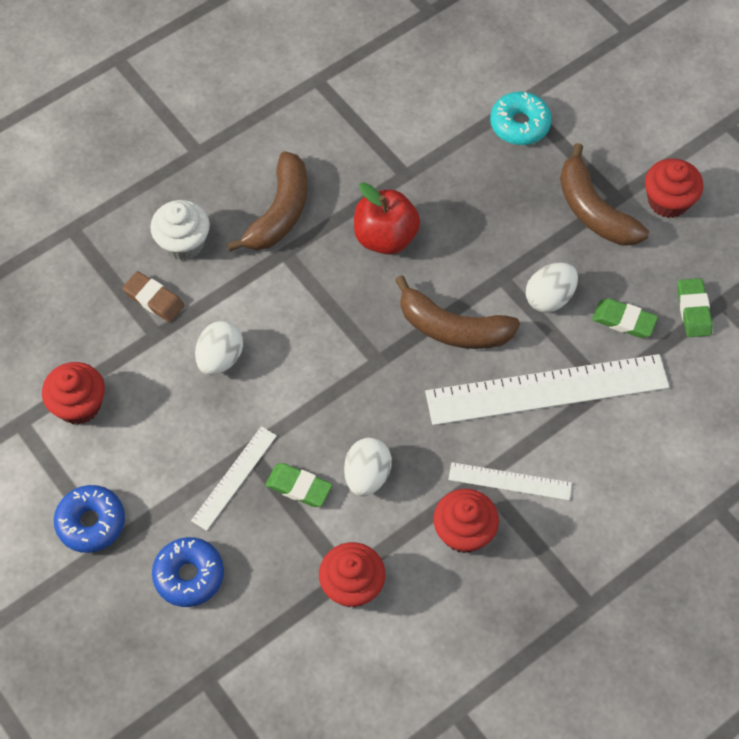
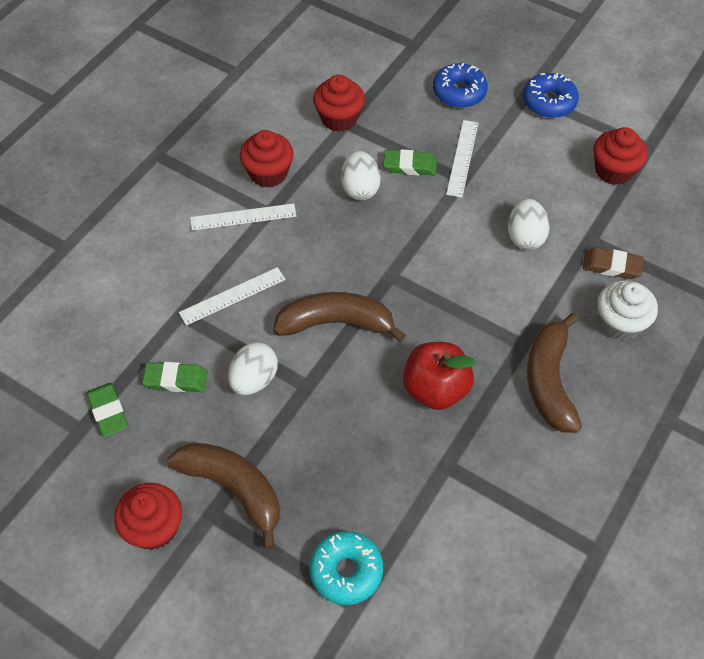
camera: 160 degrees right, 5 degrees down
(547, 390) = (232, 296): white ruler -> white ruler, size x0.49

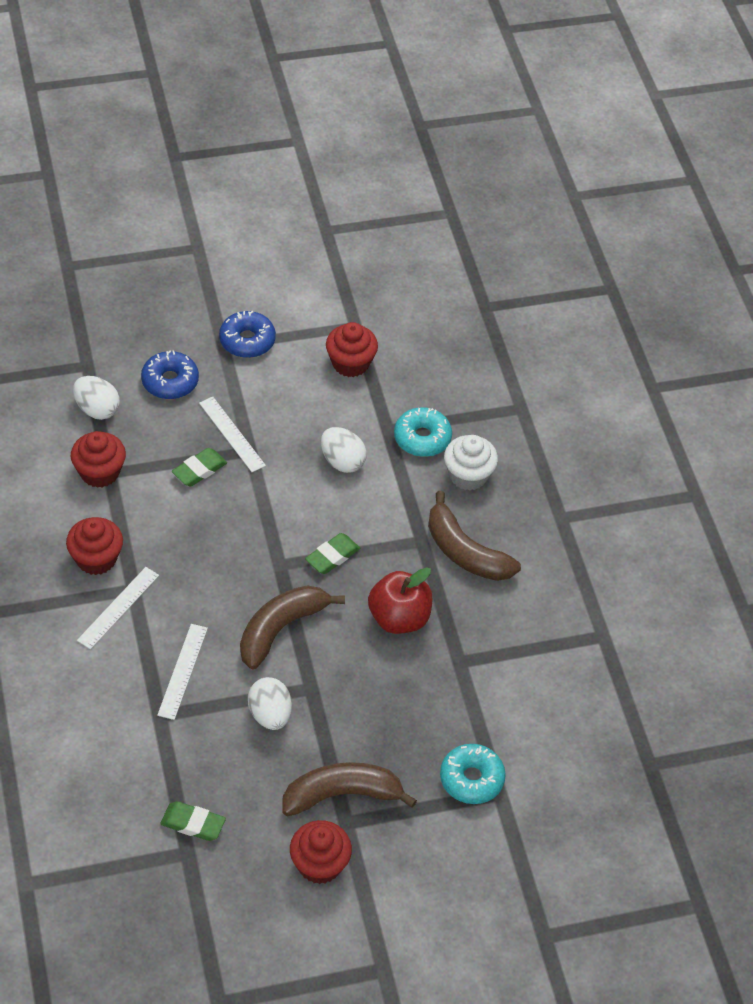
camera: 50 degrees left, 5 degrees down
(176, 380) = (214, 762): green eraser -> green eraser (332, 556)
(360, 188) = (182, 516): white egg -> white egg (97, 409)
(611, 266) = (422, 438): brown eraser -> turquoise donut

